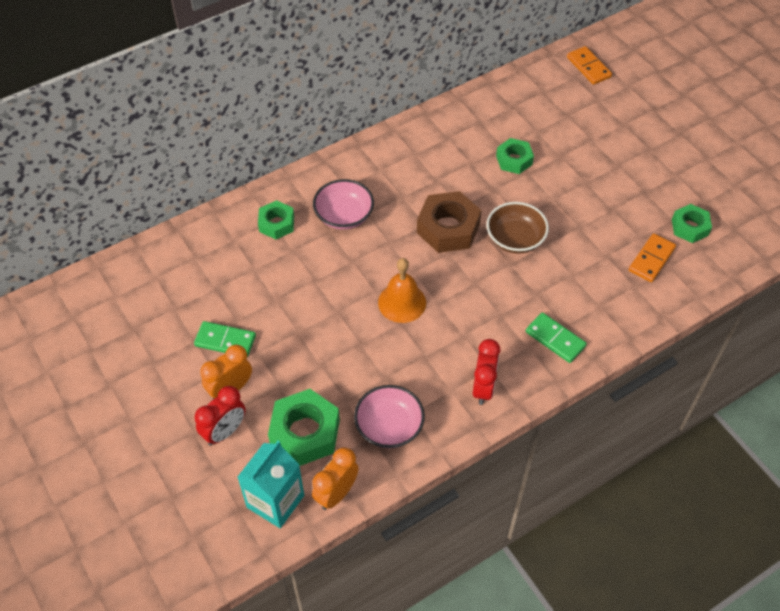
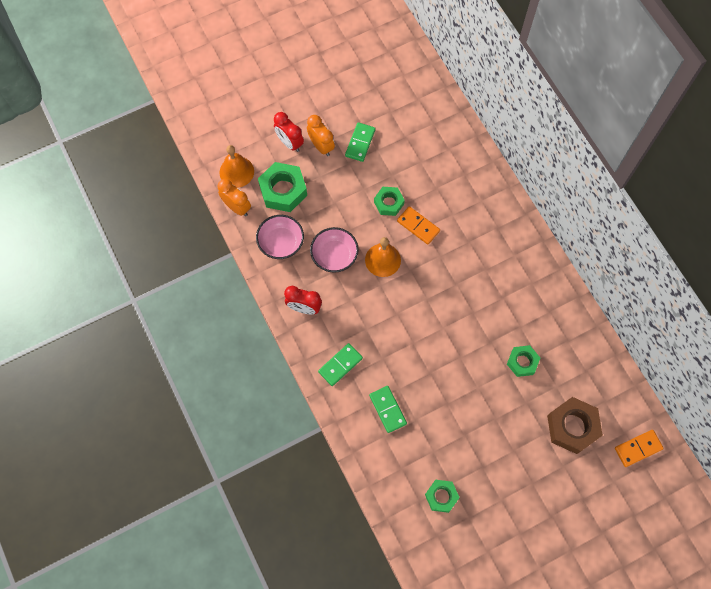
camera: 95 degrees right, 15 degrees up
(275, 501) = (236, 171): turquoise carton -> orange bell
(276, 224) = (462, 177): green nut -> green nut (389, 203)
(344, 216) = (467, 225): pink bowl -> pink bowl (334, 255)
(448, 228) = (451, 300): brown nut -> brown nut (572, 427)
(515, 239) = (437, 350): brown bowl -> none
(601, 284) = (388, 409): none -> green domino
(651, 259) = (409, 455): orange domino -> orange domino (418, 226)

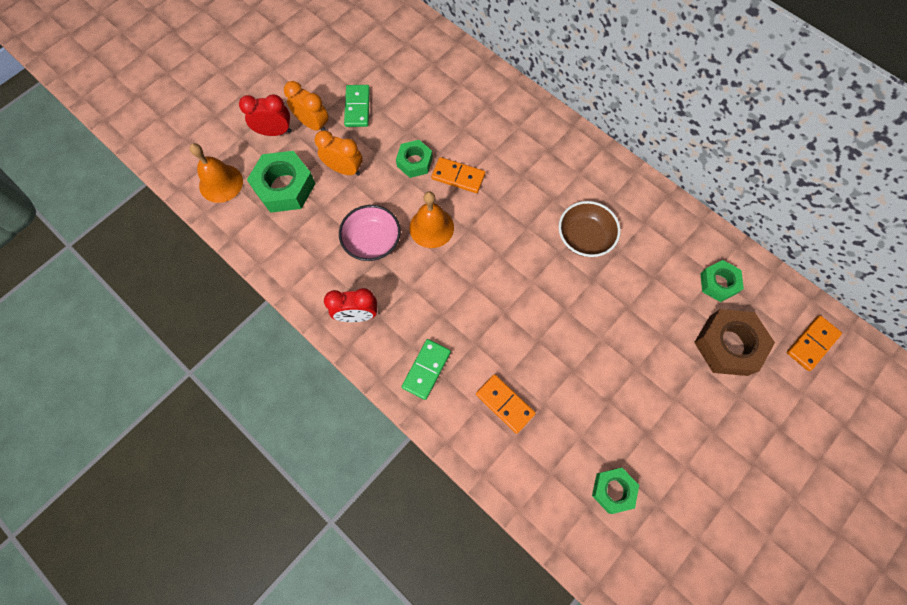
camera: 20 degrees left, 0 degrees up
(237, 207) = (234, 224): orange clock -> orange clock (344, 169)
(281, 243) = (302, 247): pink bowl -> none
(290, 143) = (275, 132): red clock -> red clock turned 150 degrees clockwise
(388, 409) = (505, 404): green domino -> orange domino
(497, 307) = (584, 237): none -> brown bowl
(522, 362) = (639, 290): green nut -> green nut (718, 283)

